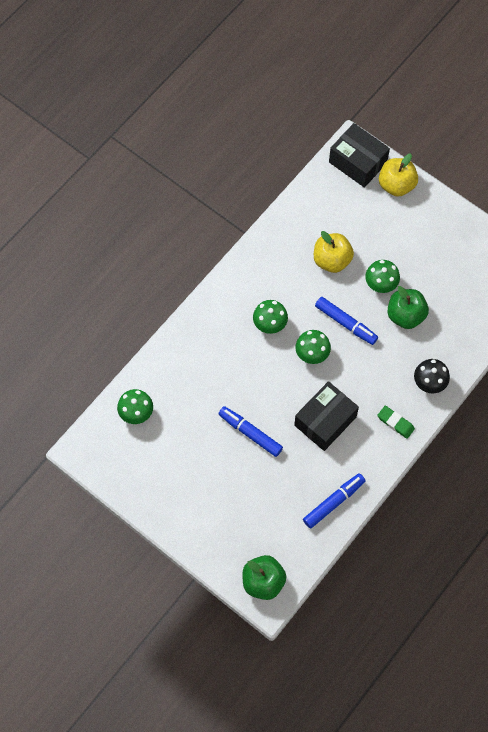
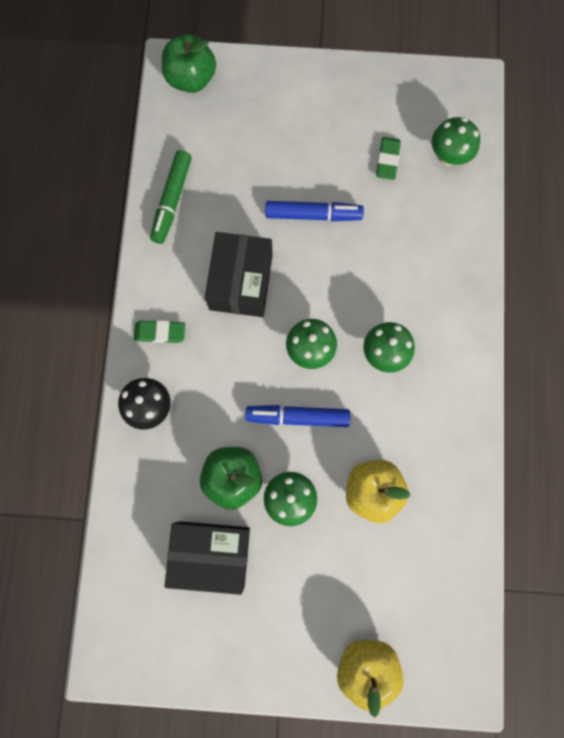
camera: 145 degrees right, 10 degrees up
(176, 437) = (387, 160): none -> green eraser
(333, 502) = (172, 200): blue marker -> green marker
(357, 162) = (440, 665): black box -> black box (211, 554)

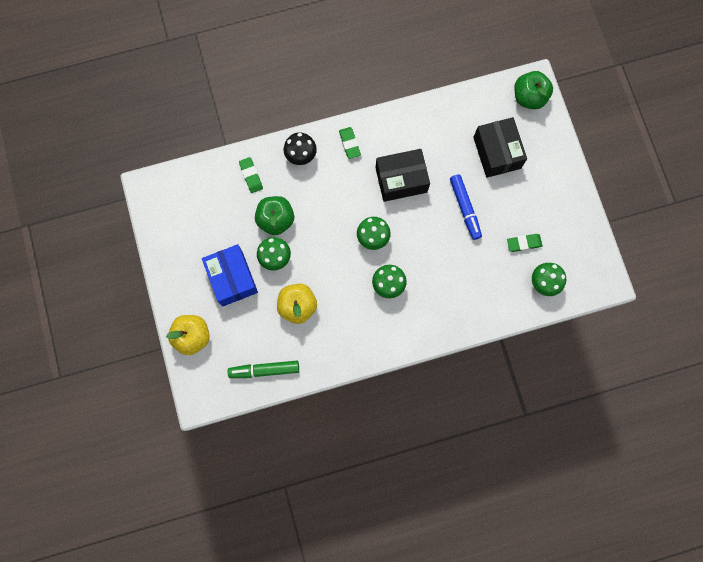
camera: 70 degrees right, 0 degrees up
(151, 491) = (251, 176): none -> green eraser
(172, 200) = (439, 118): green marker -> green marker (265, 370)
(211, 554) = (226, 224): black box -> black box (497, 153)
(298, 417) = (327, 245): blue marker -> none
(298, 574) = (232, 278): none -> blue box

